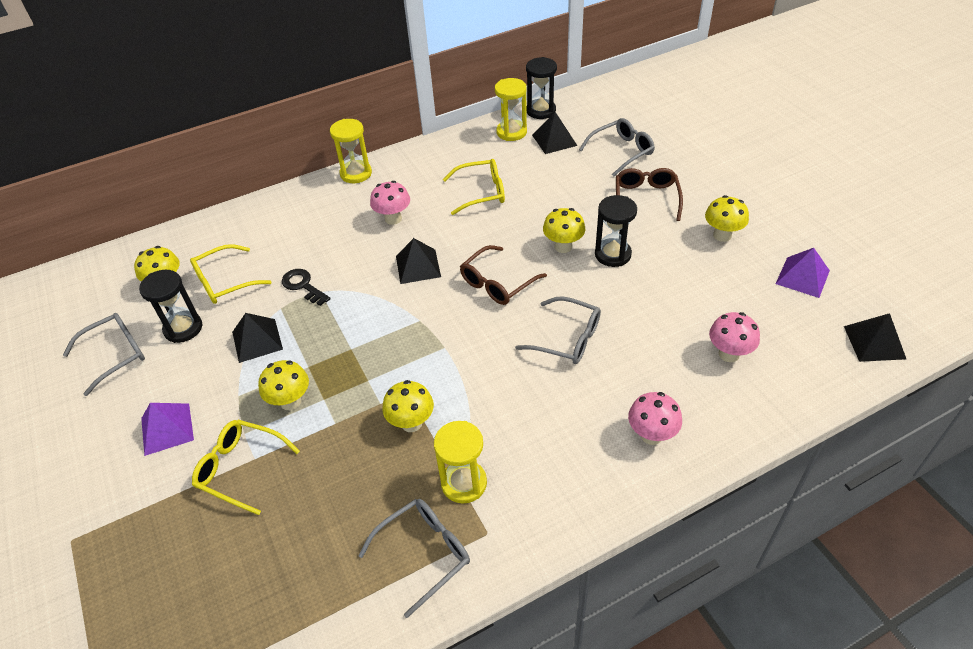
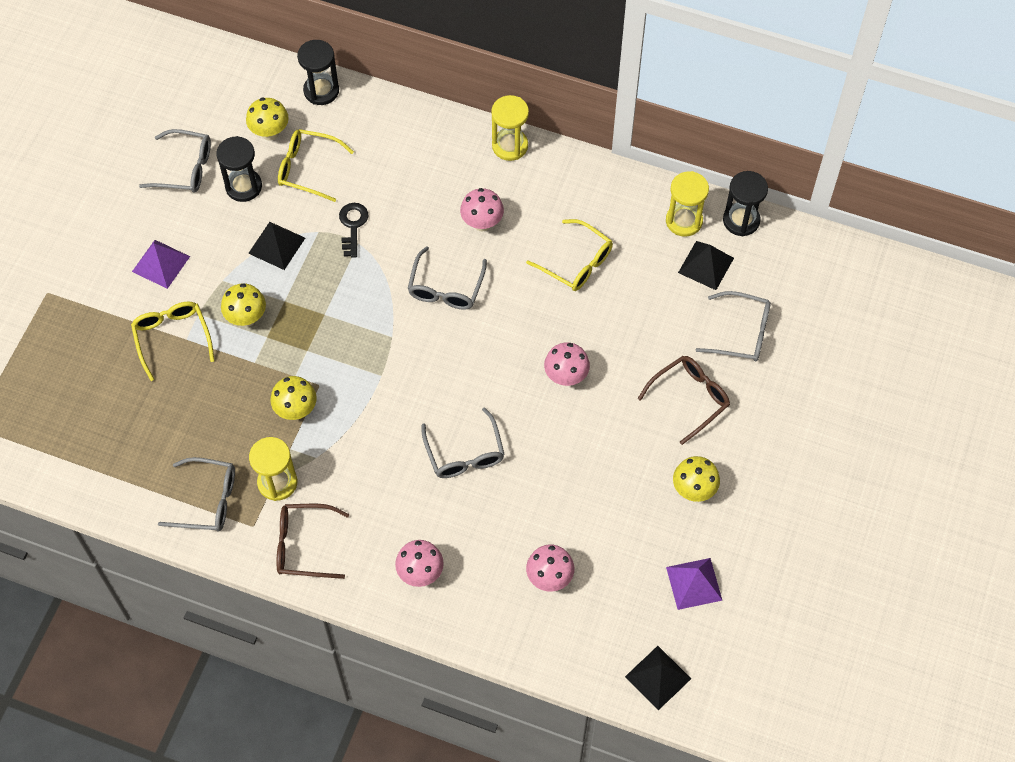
camera: 45 degrees right, 15 degrees up
(418, 266) = (446, 288): black pyramid -> grey glasses
(497, 283) = (479, 360): brown glasses -> brown glasses (304, 545)
(563, 246) = (566, 377): yellow mushroom -> pink mushroom
(612, 254) = (590, 421): black hourglass -> black hourglass (321, 91)

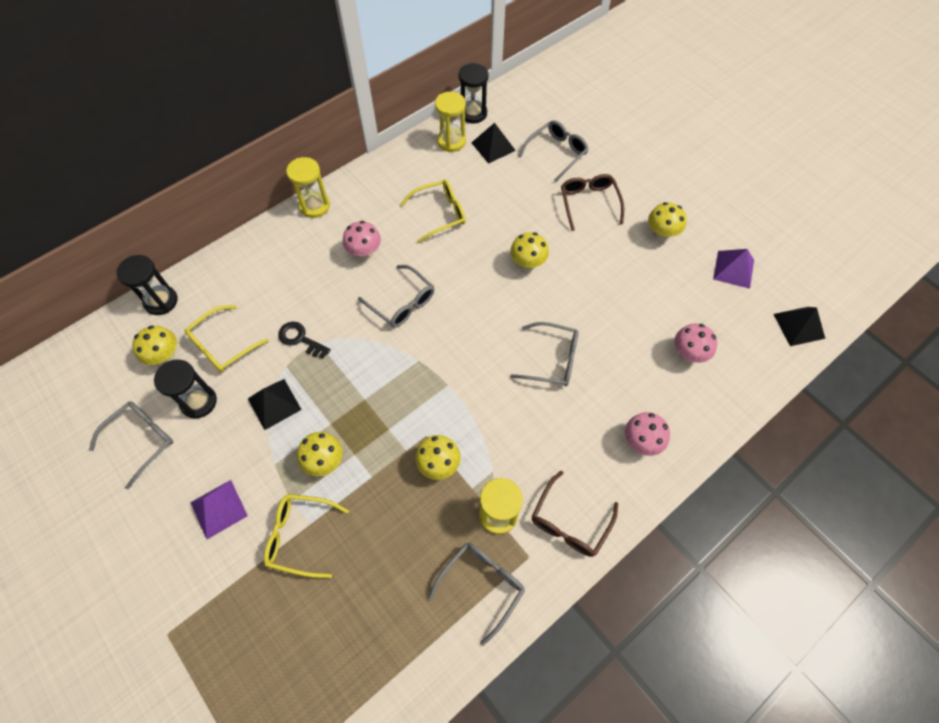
camera: 60 degrees left, 0 degrees up
(566, 377) = (527, 264): pink mushroom -> yellow mushroom

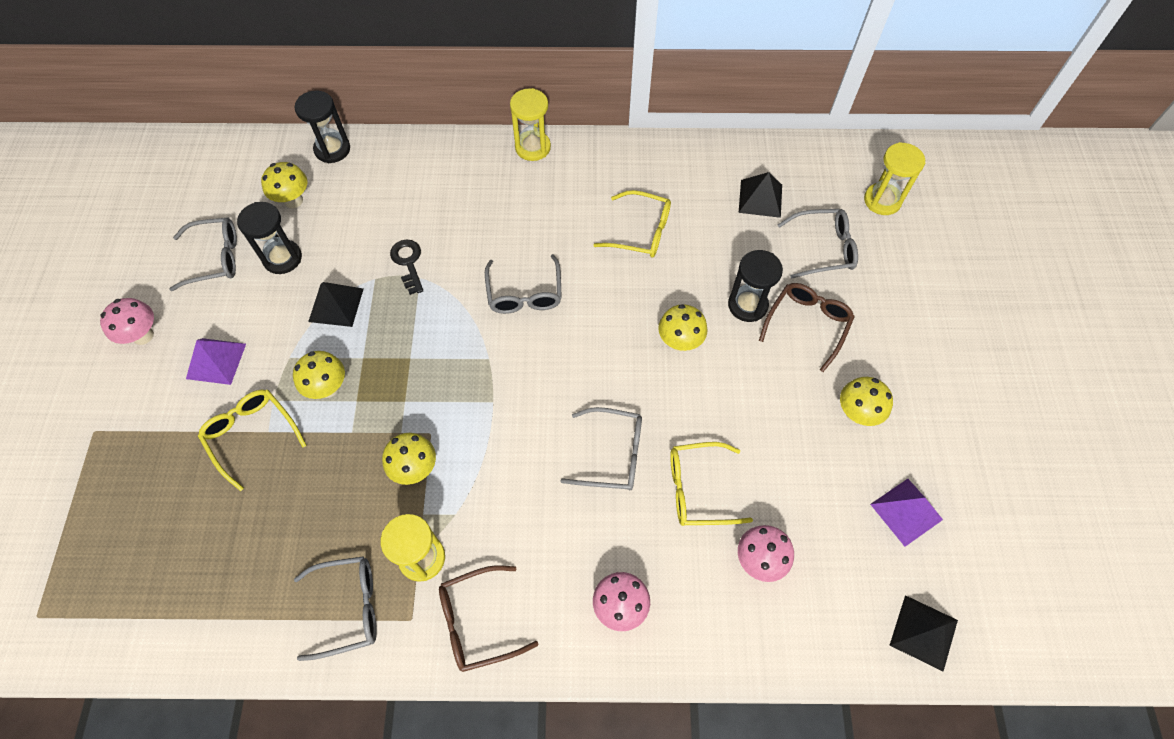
camera: 40 degrees right, 0 degrees up
(223, 345) = (343, 223): yellow glasses -> yellow glasses (698, 489)
(365, 253) = (535, 223): pink mushroom -> pink mushroom (143, 335)
(451, 141) = (721, 166): yellow hourglass -> yellow hourglass (882, 200)
(473, 113) = (772, 151): black hourglass -> black hourglass (747, 305)
(552, 360) = (612, 454): grey glasses -> grey glasses turned 45 degrees counterclockwise

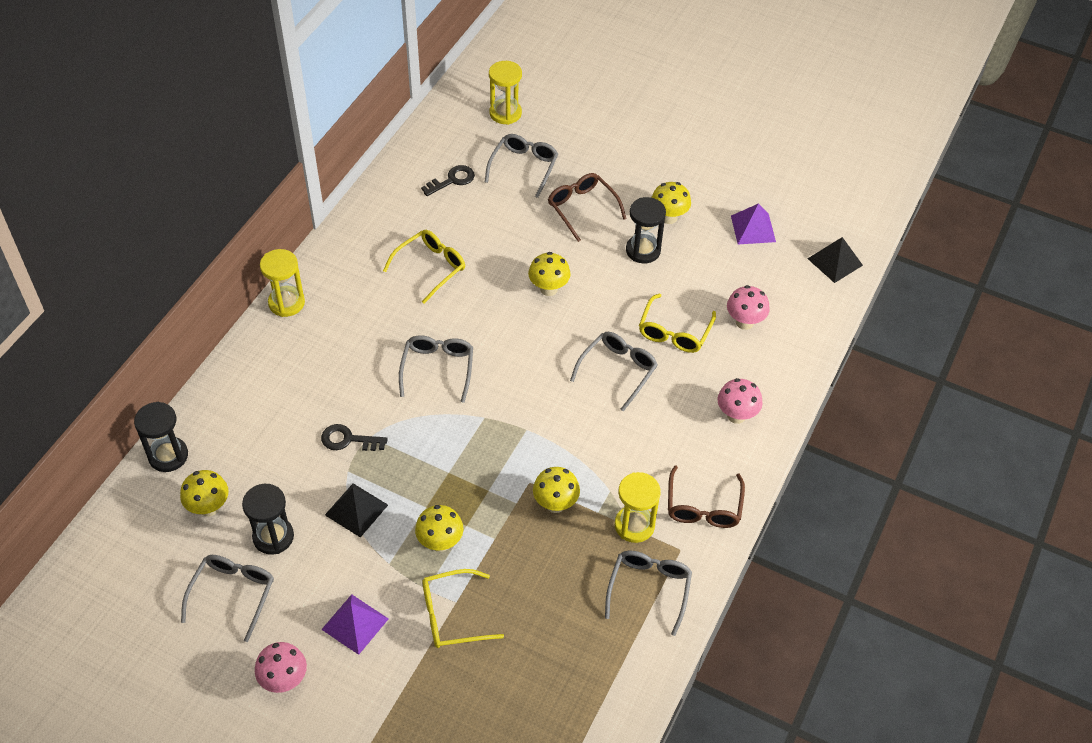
camera: 65 degrees left, 10 degrees down
(524, 293) = (437, 369): grey glasses -> grey glasses turned 105 degrees counterclockwise
(747, 305) = (543, 234): black hourglass -> black hourglass (643, 250)
(760, 198) = (452, 180): black pyramid -> black key

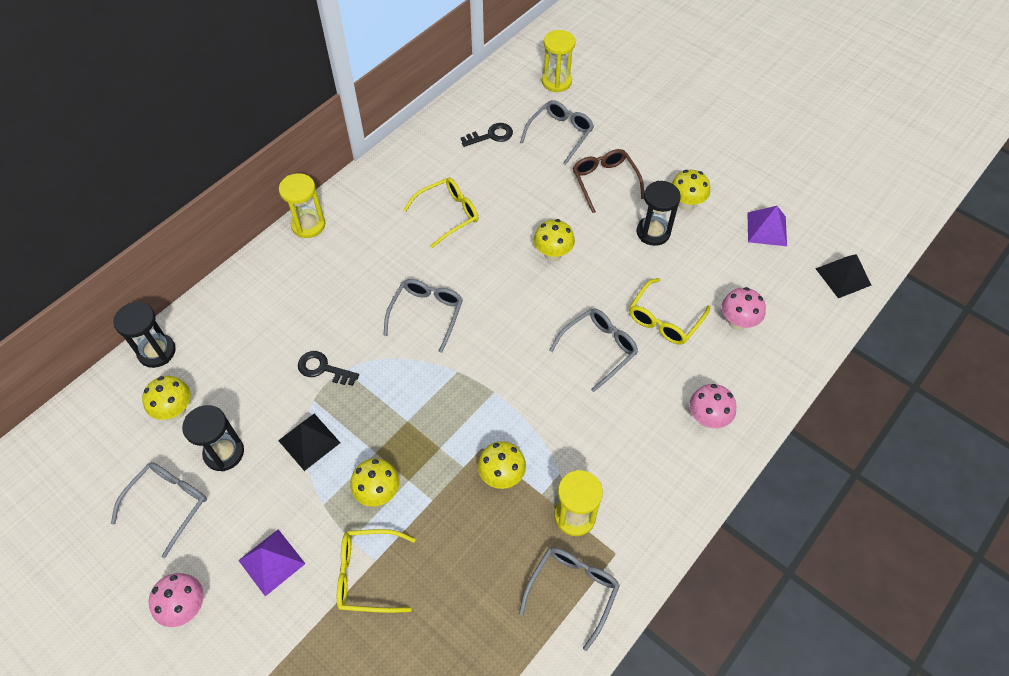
camera: 15 degrees right, 5 degrees up
(703, 507) = (650, 511): brown glasses -> none

